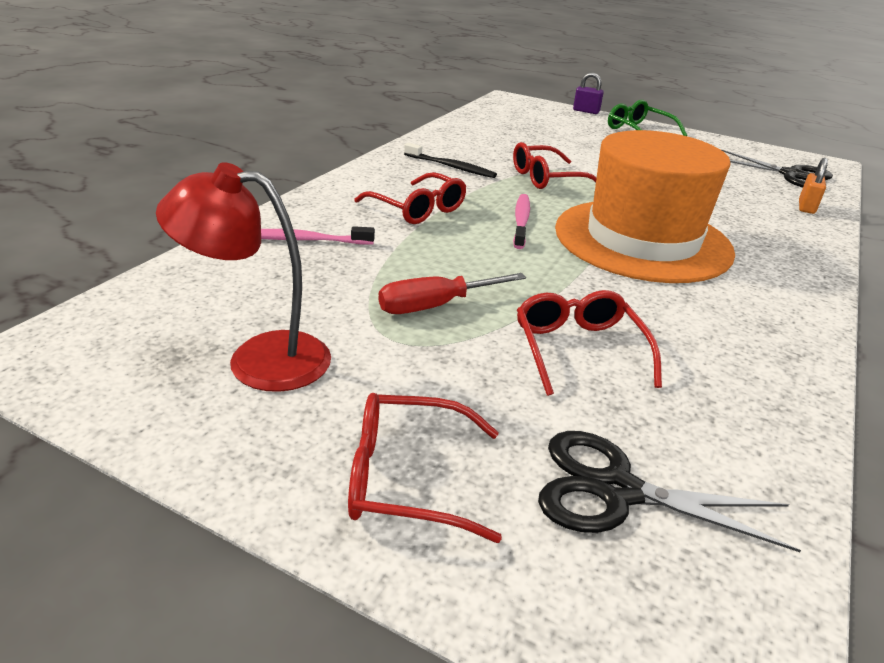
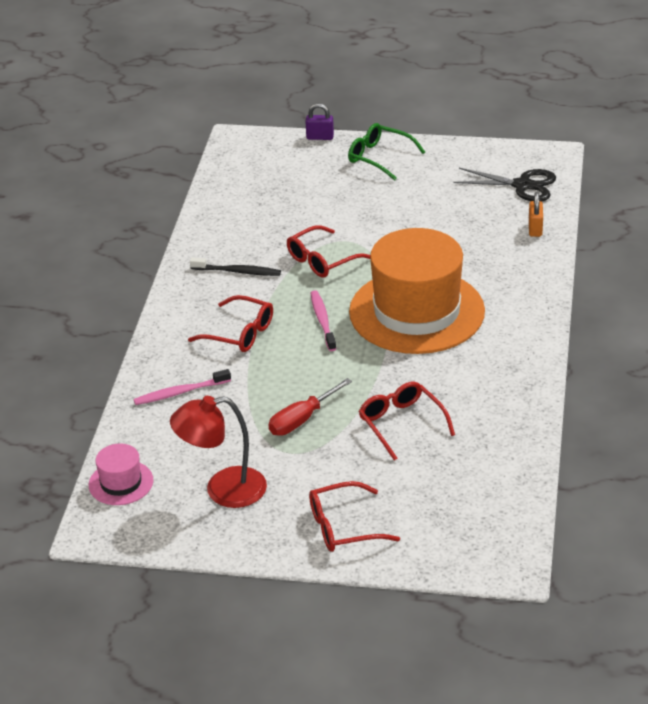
camera: 15 degrees left, 5 degrees up
(134, 309) = (121, 483): none -> pink hat
(617, 490) = (445, 500): black scissors -> none

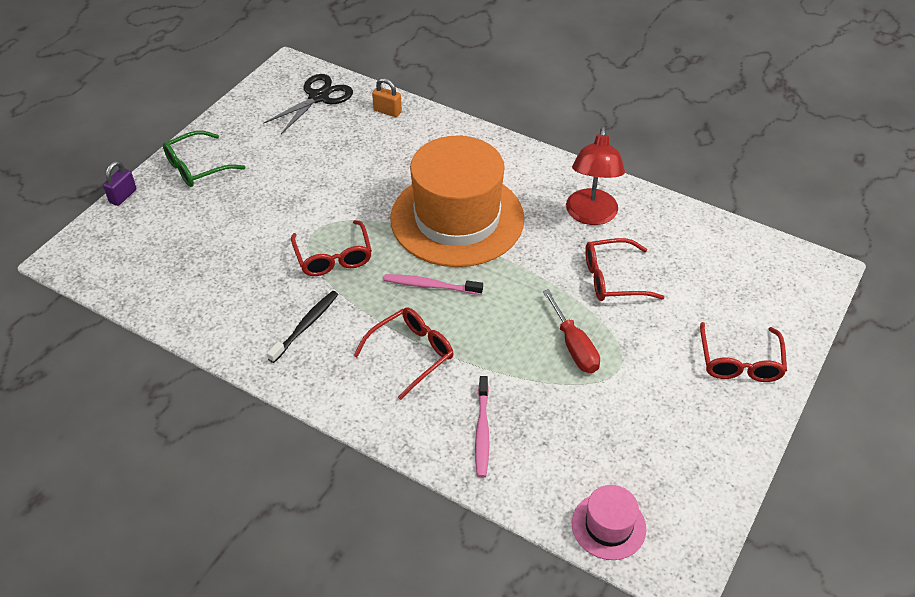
camera: 70 degrees left, 10 degrees up
(223, 490) = (654, 438): red lamp -> red lamp (591, 215)

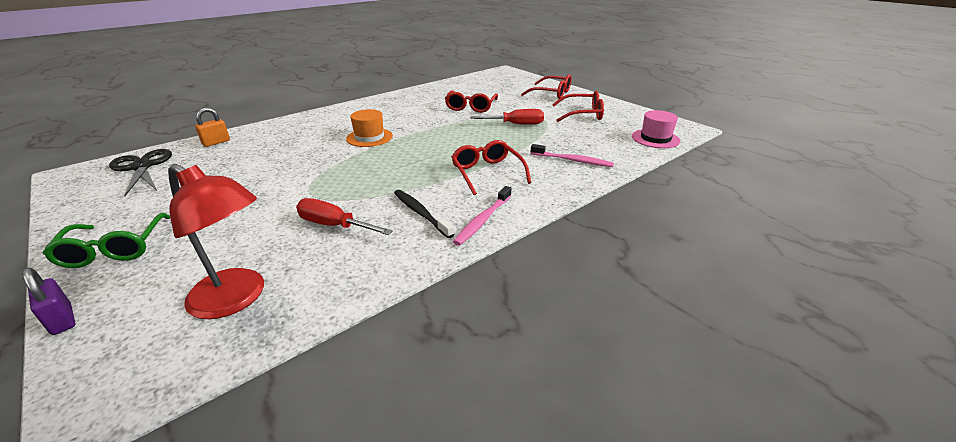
camera: 70 degrees left, 15 degrees down
(265, 274) = (334, 226): none -> red screwdriver
(333, 257) = (352, 189): red glasses -> red glasses (582, 114)
(431, 286) = (426, 156): pink toothbrush -> pink toothbrush (483, 220)
(457, 218) = (369, 137): orange hat -> orange hat, size x0.43
(591, 215) = (414, 103): red lamp -> red lamp (237, 299)

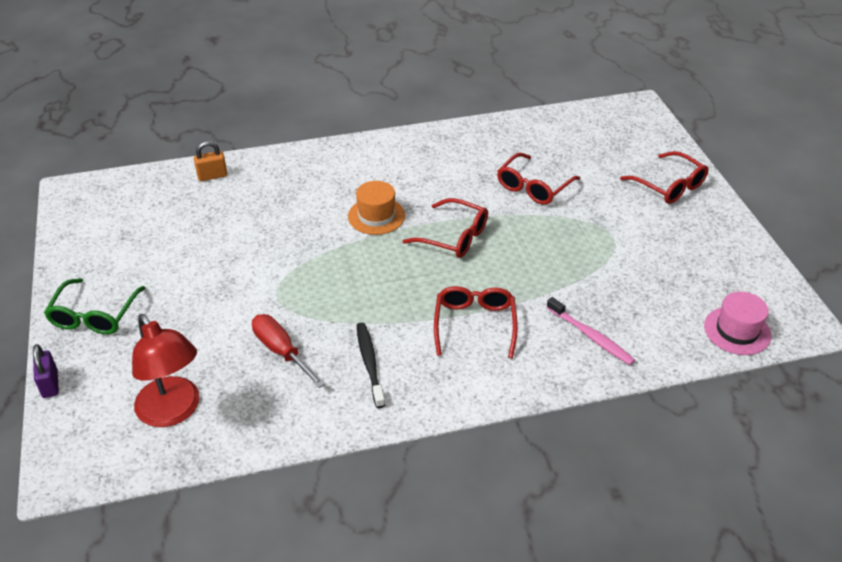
camera: 25 degrees right, 10 degrees up
(142, 167) = (135, 198): black scissors -> none
(483, 220) = (426, 395): pink toothbrush -> none
(515, 124) = (568, 243): red screwdriver -> none
(582, 114) = (677, 248): red glasses -> red glasses (454, 237)

